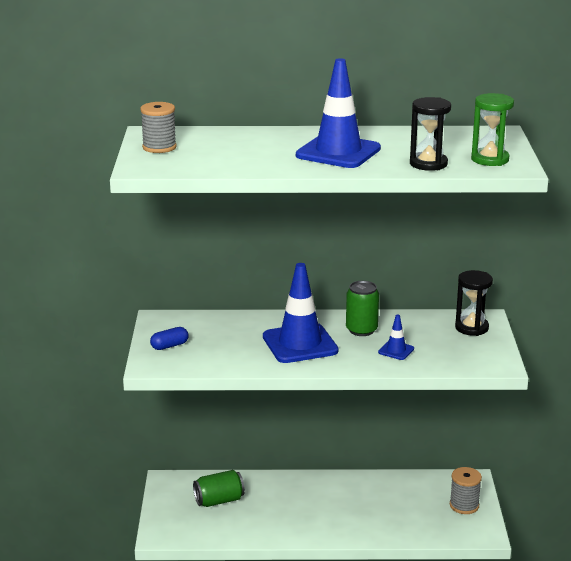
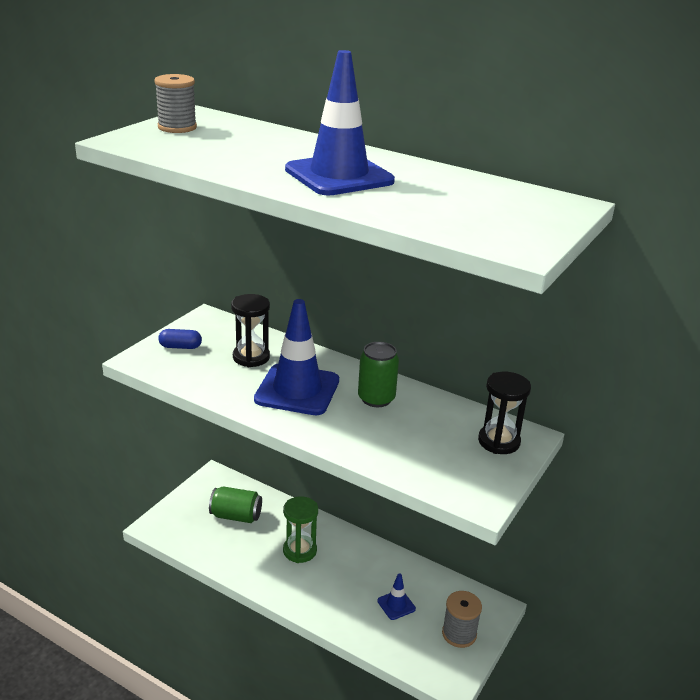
camera: 30 degrees right, 5 degrees up
(396, 350) = (383, 435): blue traffic cone -> blue traffic cone (396, 605)
(428, 164) = (416, 214): black hourglass -> black hourglass (251, 357)
(490, 159) = (503, 230): green hourglass -> green hourglass (299, 551)

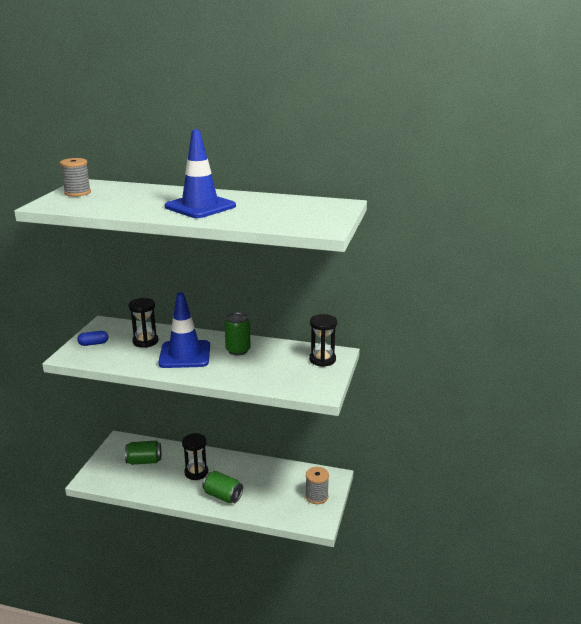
camera: 15 degrees left, 5 degrees down
(299, 551) = (196, 472): green hourglass -> black hourglass
(324, 597) = (223, 496): none -> green can
(396, 605) = (271, 489): blue traffic cone -> none

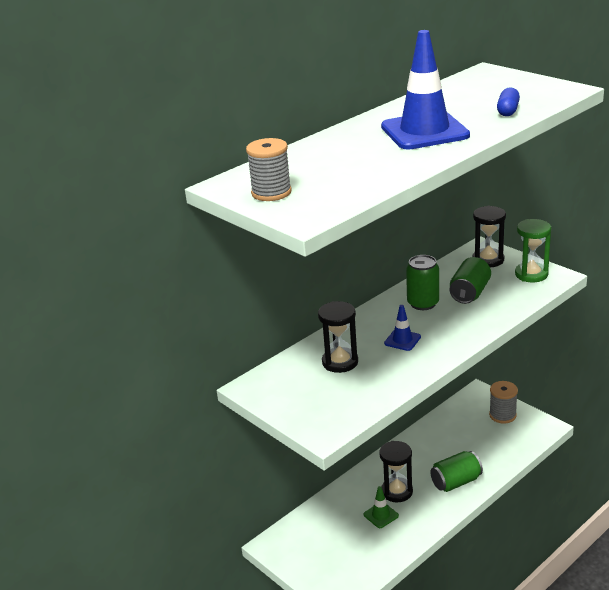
camera: 55 degrees left, 5 degrees up
(93, 344) = (307, 404): blue capsule -> blue capsule (508, 111)
(144, 461) = (339, 531): green can -> green can (469, 293)
(169, 473) = (381, 515): none -> green traffic cone
(185, 355) = (402, 340): blue traffic cone -> blue traffic cone, size x0.45
(316, 381) = (531, 274): none -> green hourglass

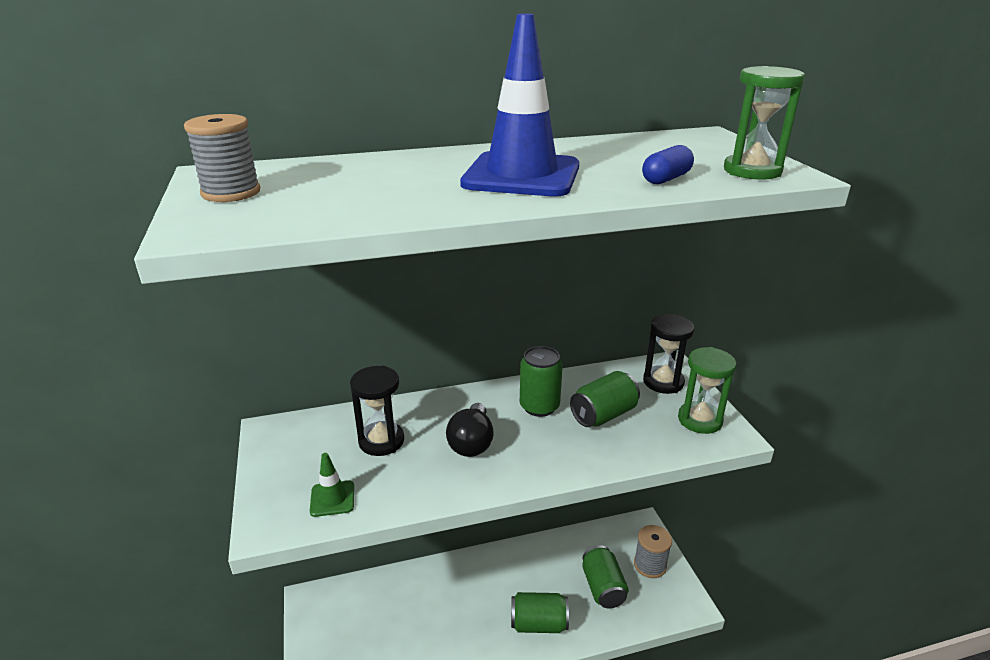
camera: 25 degrees right, 0 degrees up
(381, 515) = (432, 623): green traffic cone -> green traffic cone (332, 499)
(397, 491) = (470, 602): black hourglass -> none
(402, 340) = (471, 443): blue traffic cone -> black light bulb
(482, 442) = (603, 587): none -> green can
(546, 93) = (752, 171): none -> green hourglass

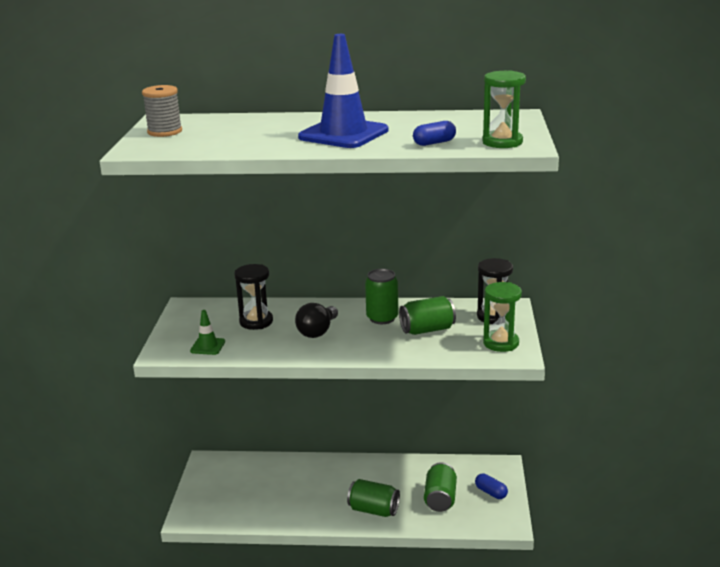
camera: 20 degrees right, 5 degrees down
(650, 565) = (491, 492): grey spool -> blue capsule

